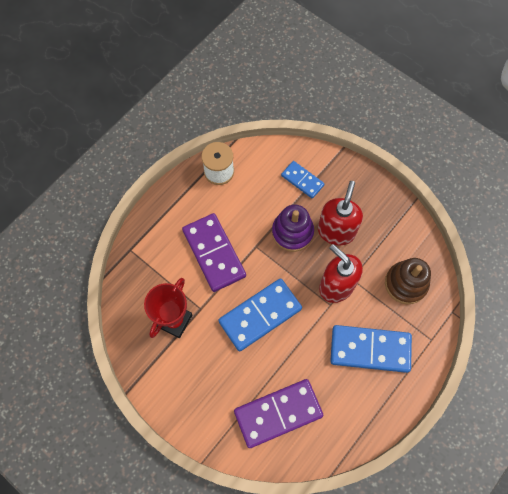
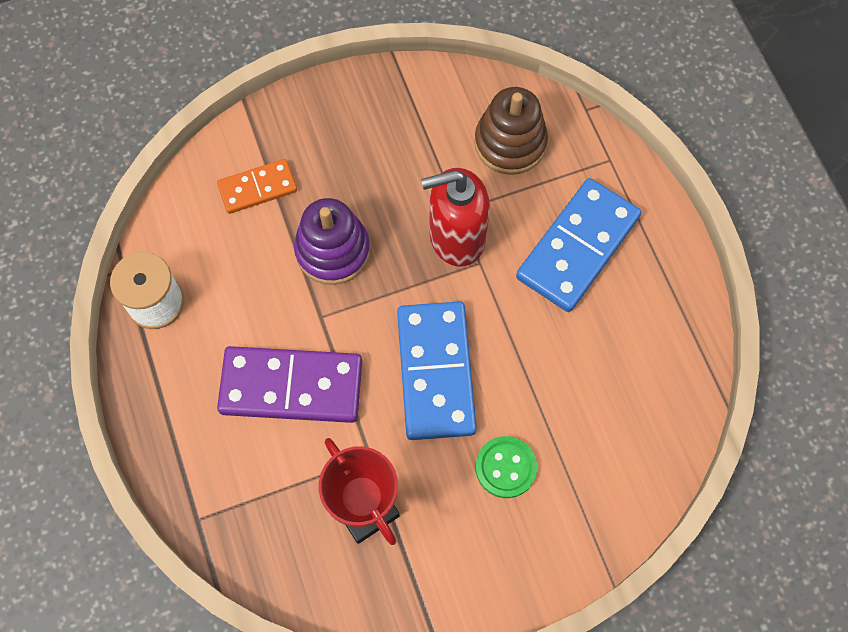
camera: 60 degrees left, 0 degrees up
(231, 376) = (505, 467): none -> green button
(278, 413) = (600, 429): purple domino -> none
(302, 180) = (257, 188): blue domino -> orange domino
(336, 231) = (371, 188): red soap dispenser -> none

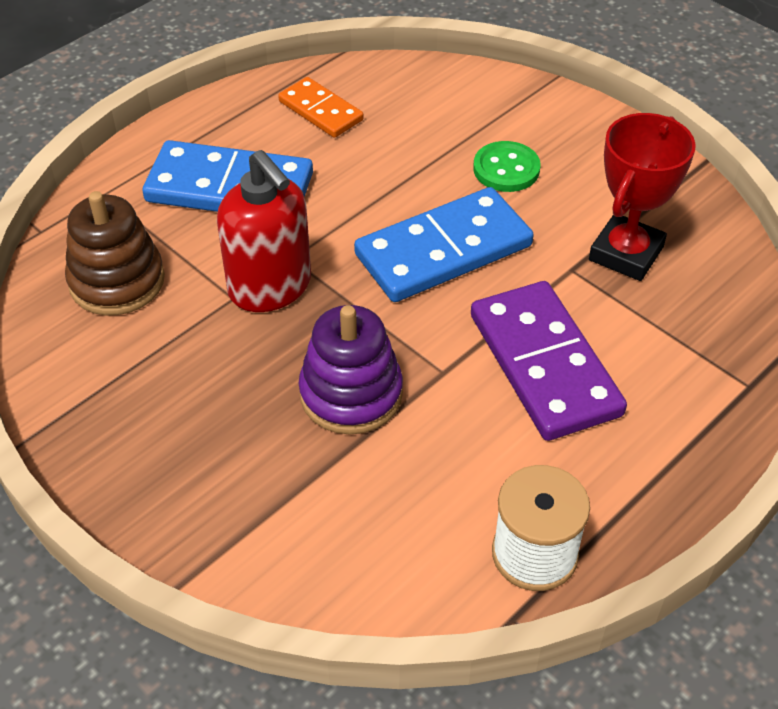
camera: 115 degrees left, 20 degrees down
(257, 188) = (303, 512): orange domino -> orange domino (320, 111)

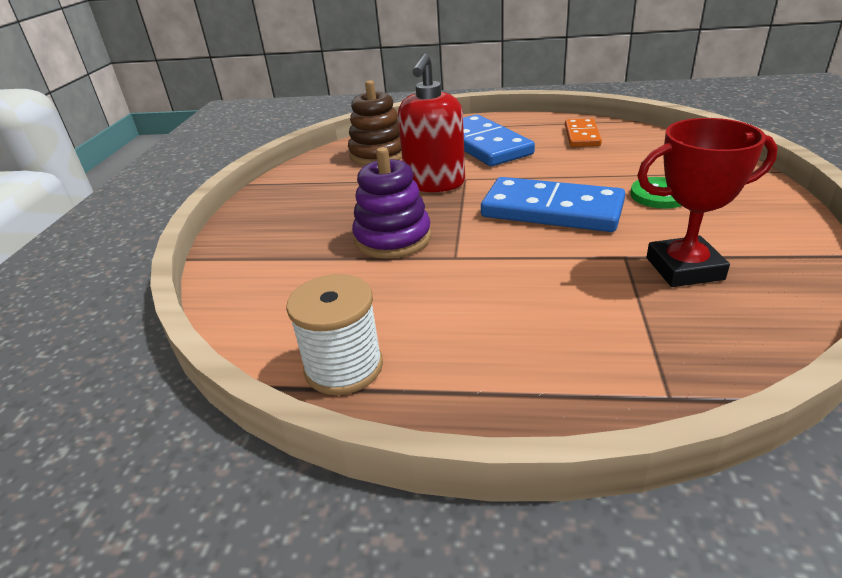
camera: 55 degrees right, 15 degrees down
(545, 364) = (521, 288): purple domino -> none

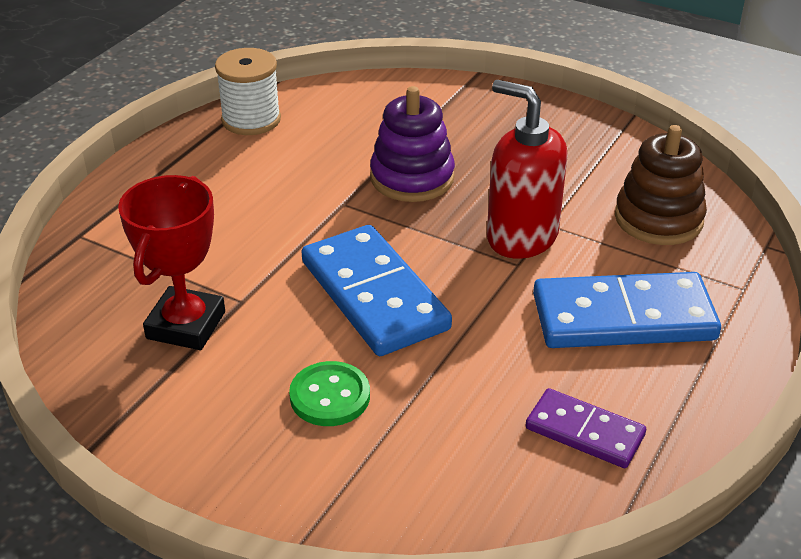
camera: 110 degrees right, 5 degrees up
(551, 210) = (374, 295): blue domino -> blue domino turned 75 degrees counterclockwise
(582, 136) = (585, 432): orange domino -> purple domino

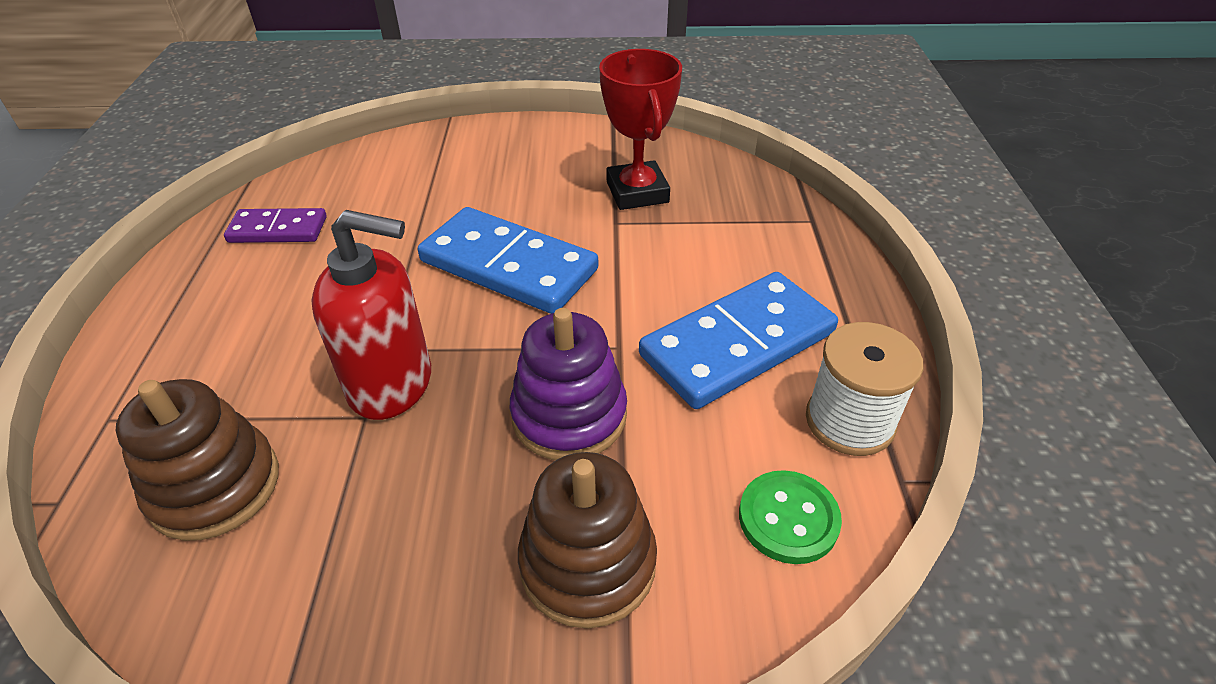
camera: 150 degrees right, 5 degrees up
(330, 396) = (487, 188): green button -> green button (788, 518)
(454, 119) = (588, 563): none -> brown stacking toy
(623, 317) = (254, 332): blue domino -> blue domino (738, 344)

